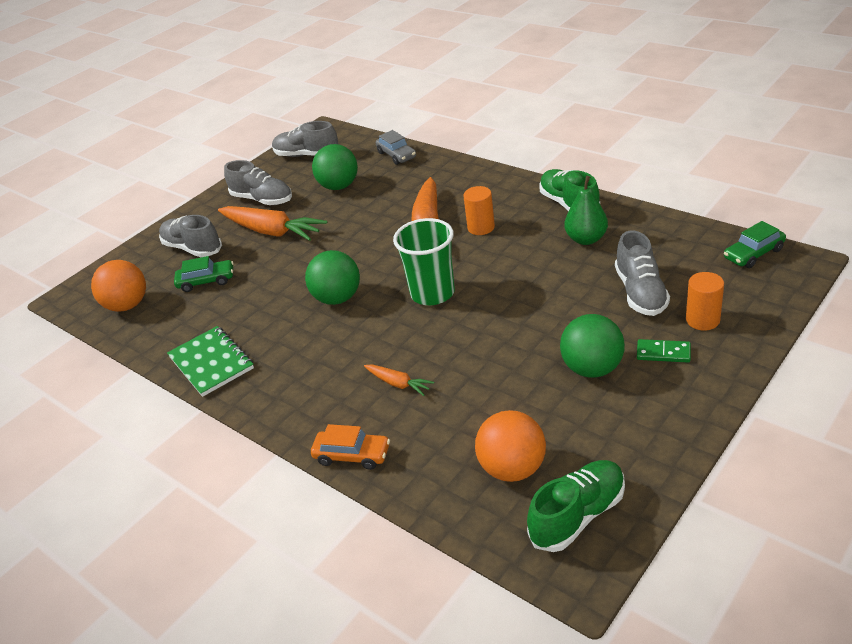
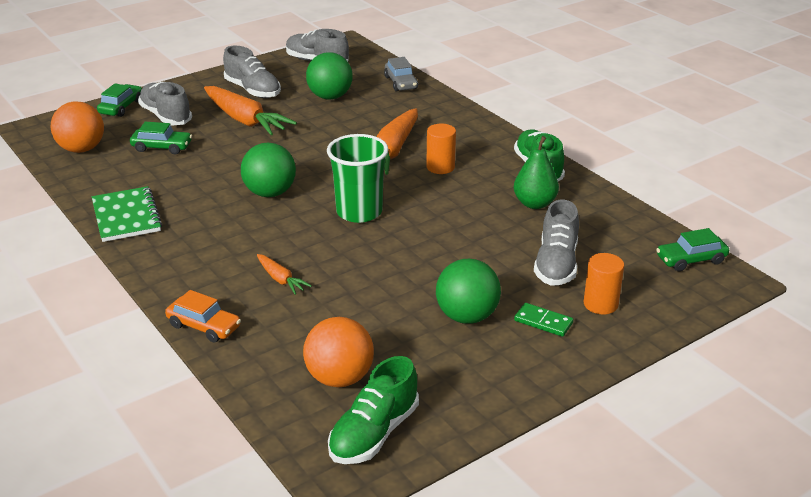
camera: 10 degrees right, 5 degrees down
(143, 251) = (121, 107): none -> green car
(578, 516) = (374, 433): green shoe -> green shoe turned 150 degrees clockwise

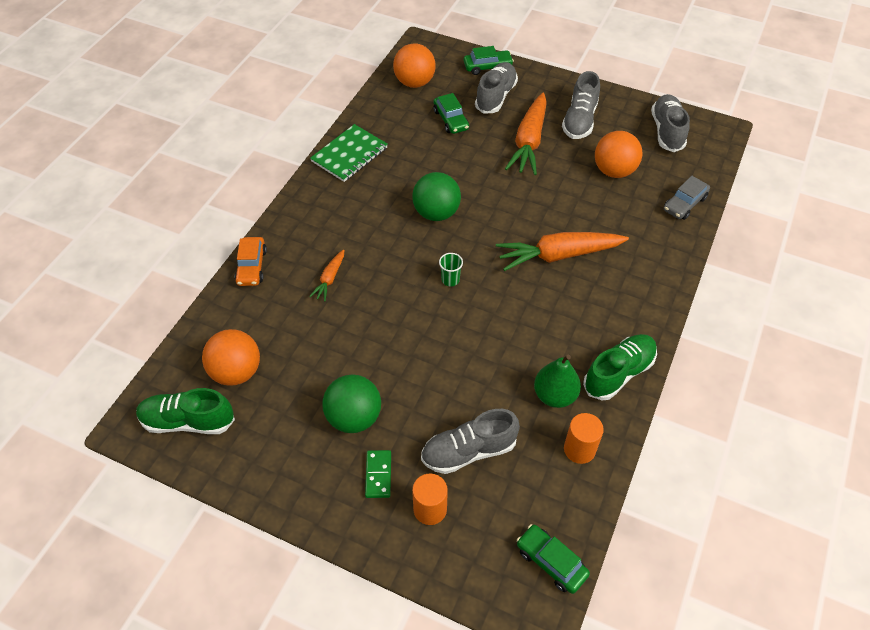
camera: 60 degrees right, 20 degrees up
(330, 97) = (614, 171): green ball -> orange ball
(359, 212) = (450, 280): green cup -> green cup, size x0.44
(440, 167) = (561, 300): orange cylinder -> orange cylinder (579, 449)

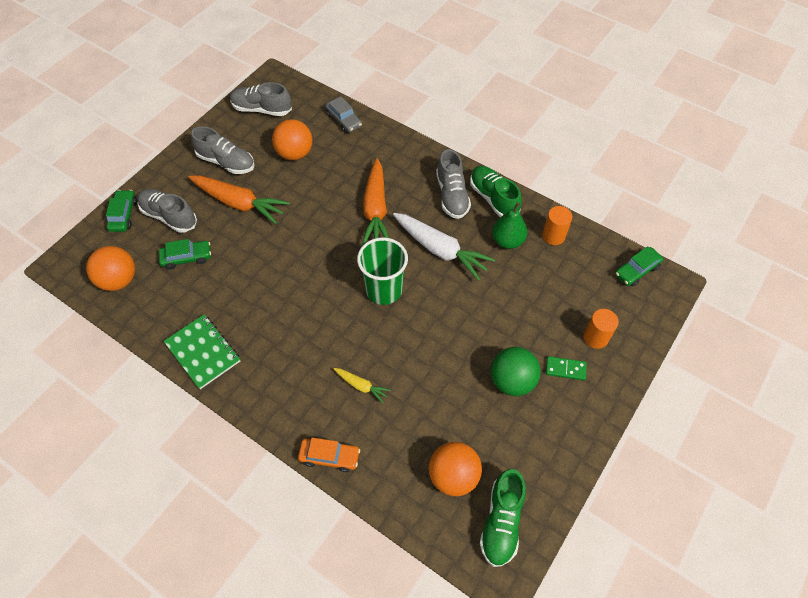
camera: 80 degrees left, 5 degrees up
(330, 279) = (361, 386): orange carrot -> yellow carrot
(436, 213) = (304, 288): green ball -> none
(450, 280) = (384, 290): green cup -> green cup, size x2.30
(468, 451) = (549, 304): grey shoe -> grey shoe (452, 195)
(519, 325) = (440, 250): none -> white carrot

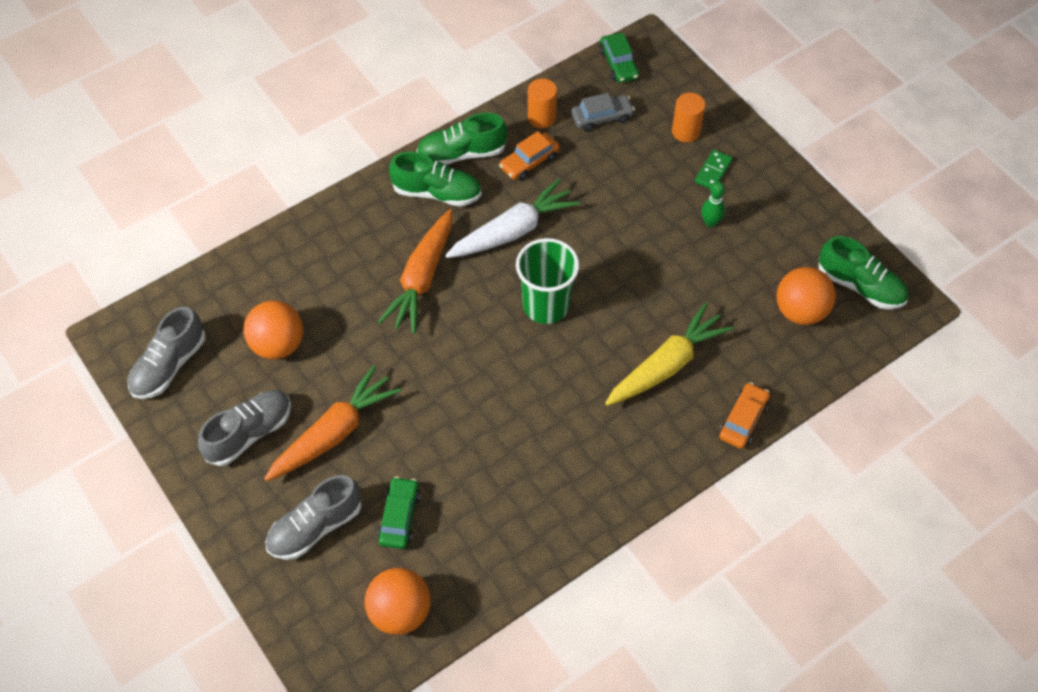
camera: 70 degrees left, 0 degrees up
(123, 215) = (283, 589): green car -> none
(203, 352) = (558, 525): green notebook -> none
(344, 120) = (247, 271): grey car -> grey car (602, 117)
(361, 386) = (666, 365): yellow carrot -> yellow carrot, size x2.04
(376, 210) = (422, 279): orange carrot -> orange carrot turned 90 degrees clockwise
(452, 195) = (437, 193): grey shoe -> green shoe
(507, 241) = (529, 162): green pear -> orange car
(512, 381) = (710, 222): green ball -> green bowling pin

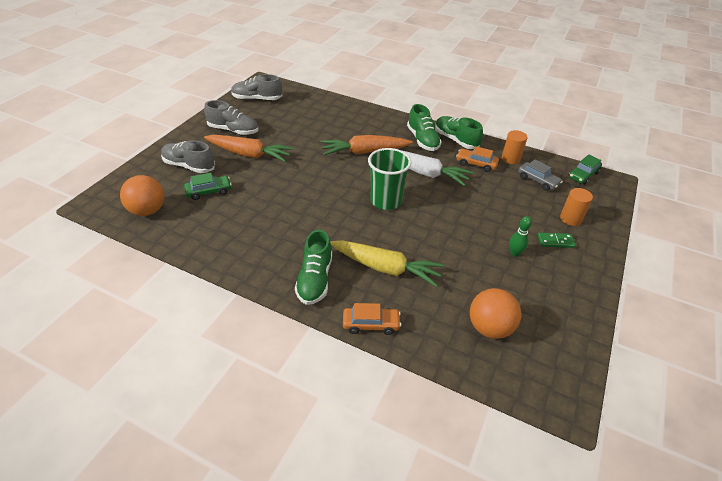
camera: 60 degrees right, 15 degrees down
(278, 344) = (289, 122): orange ball -> none
(860, 286) = (546, 360): green shoe -> green shoe (315, 279)

